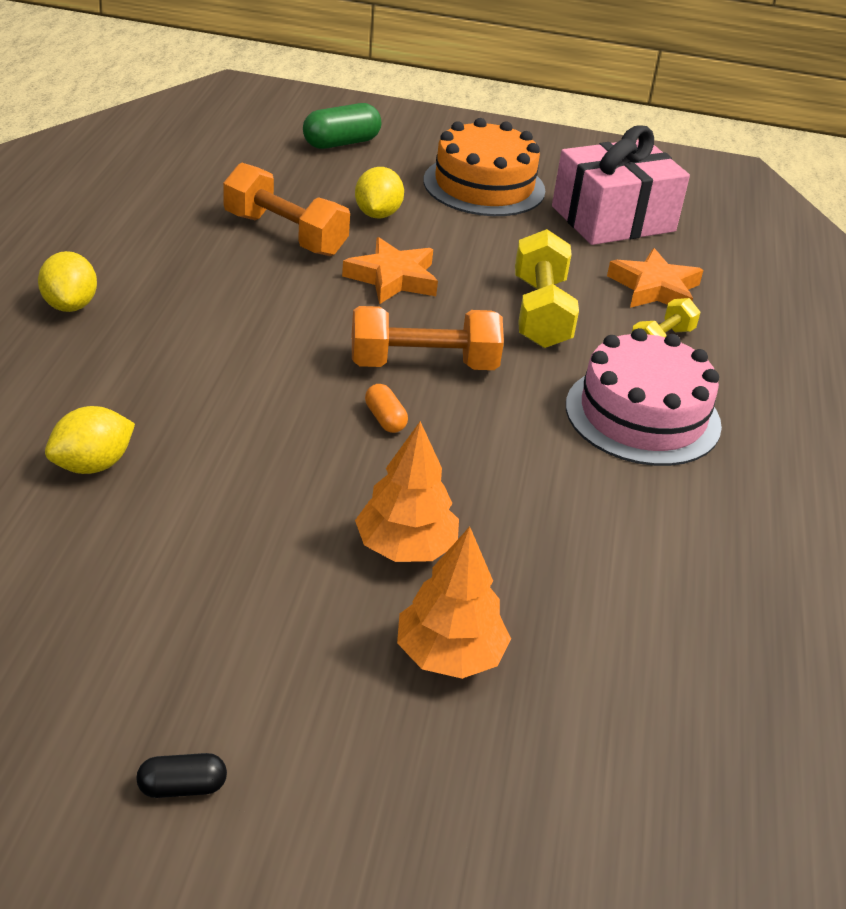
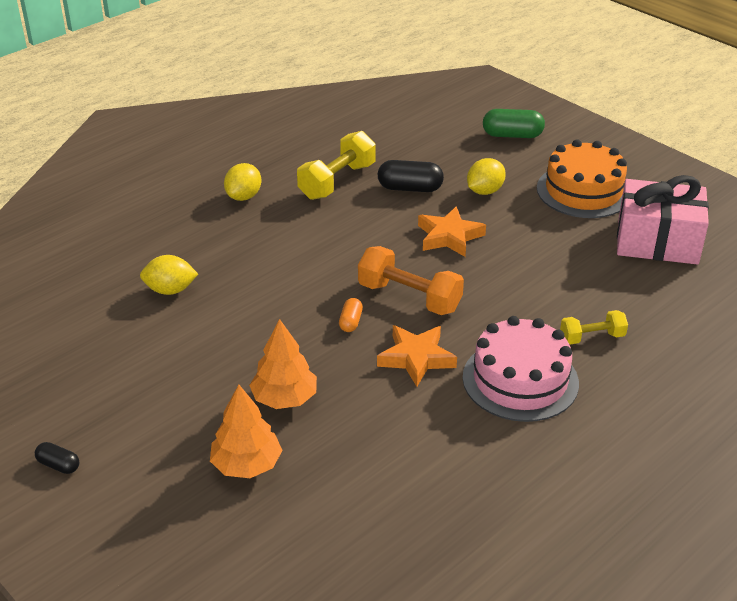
camera: 40 degrees right, 0 degrees up
(285, 234) = (410, 188): orange dumbbell -> black capsule
(540, 313) = (525, 290): yellow dumbbell -> yellow dumbbell (337, 181)
(655, 288) = (631, 300): orange star -> orange star (416, 358)

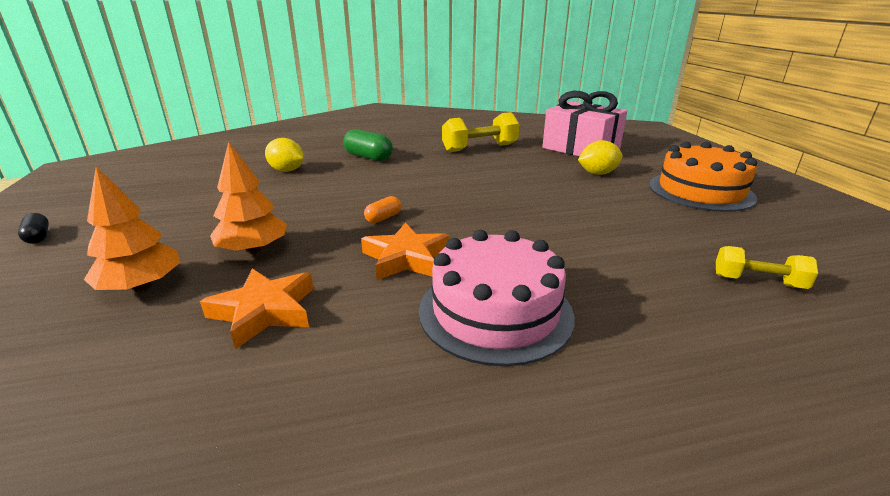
camera: 30 degrees right, 10 degrees down
(244, 196) = (405, 143): yellow lemon -> none
(409, 297) = (454, 216): orange dumbbell -> none
(410, 188) = (532, 160): black capsule -> none
(449, 237) = (536, 190): orange star -> orange star (264, 311)
(512, 135) = (652, 152): green capsule -> green capsule (368, 157)
(592, 337) = (625, 300): yellow dumbbell -> yellow dumbbell (758, 282)
(657, 241) = (772, 241): pink gift -> pink gift (581, 148)

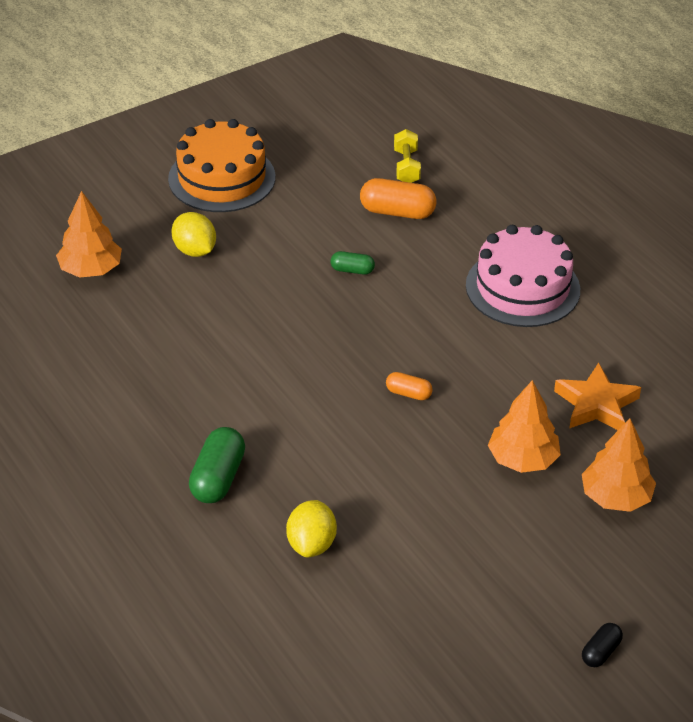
camera: 110 degrees left, 15 degrees up
(406, 258) = (477, 353): orange star -> none
(480, 148) = (126, 369): yellow dumbbell -> none
(558, 222) = (352, 270): none -> green capsule
(581, 148) = (91, 269): pink gift -> orange tree
(657, 259) = (397, 212): none -> orange capsule

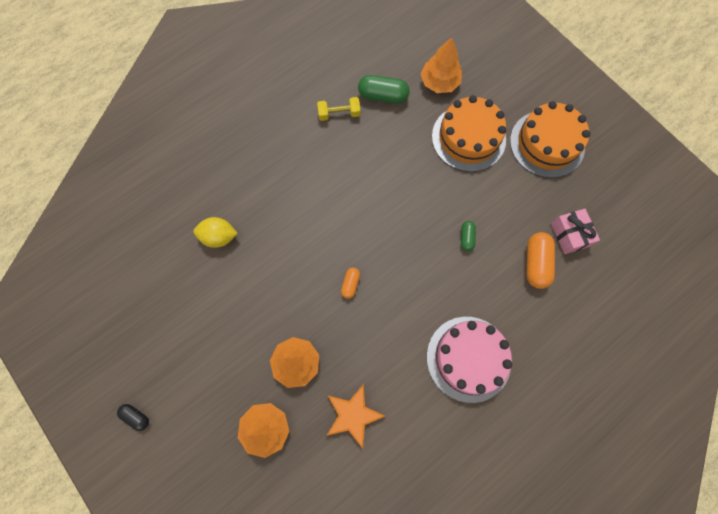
camera: 85 degrees right, 30 degrees up
(194, 250) = (468, 138): yellow lemon -> orange cake
(218, 478) = (268, 179): green capsule -> green capsule (383, 96)
(361, 177) = (570, 235): none -> pink gift
(406, 167) = (590, 266): yellow dumbbell -> yellow dumbbell (339, 114)

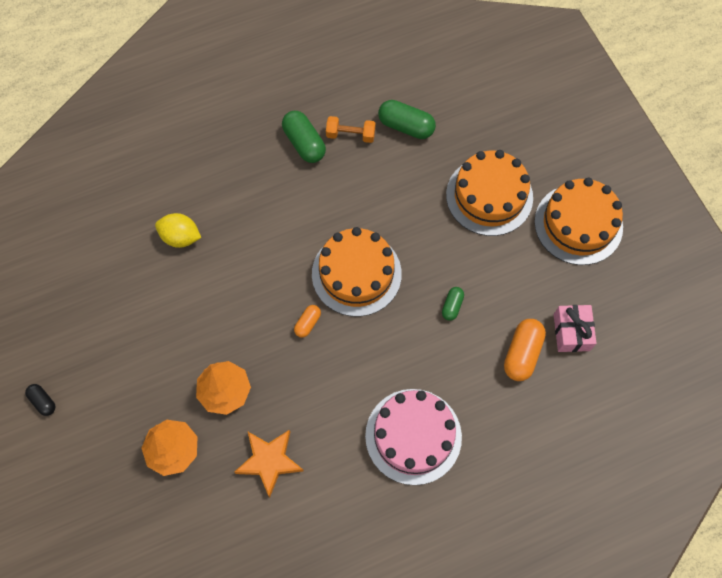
camera: 15 degrees right, 5 degrees down
(302, 130) = (304, 143): none -> green capsule
(339, 114) = (350, 135): yellow dumbbell -> orange dumbbell
(379, 231) = (356, 274): none -> orange cake
(439, 82) = (475, 126): orange tree -> none

